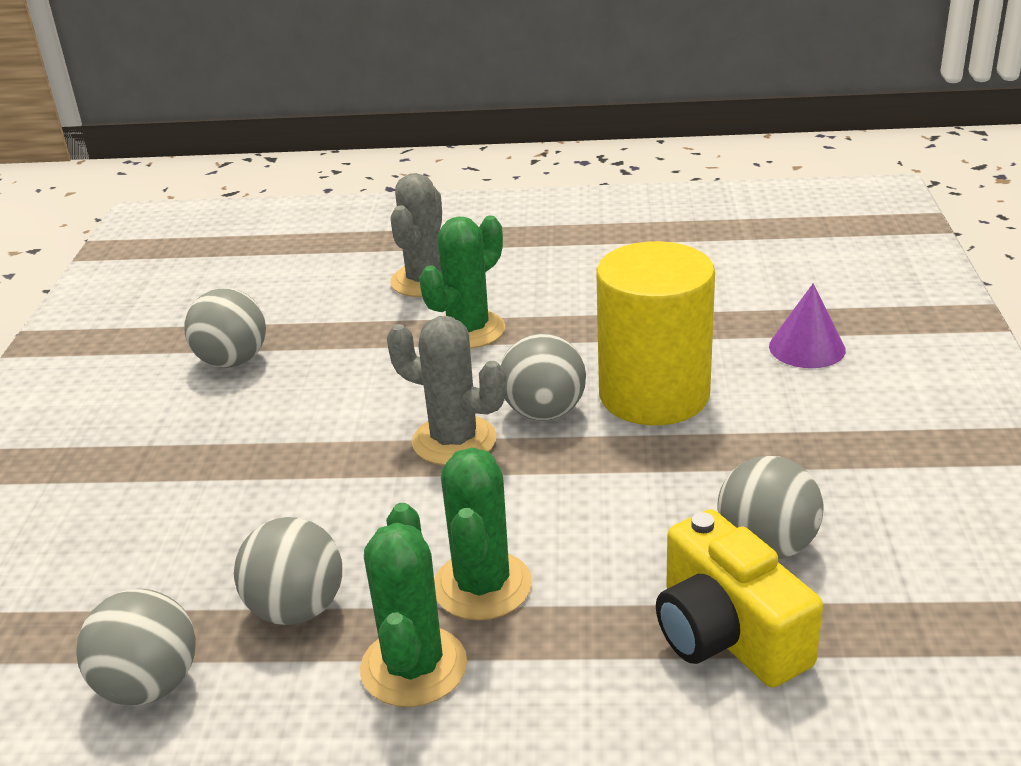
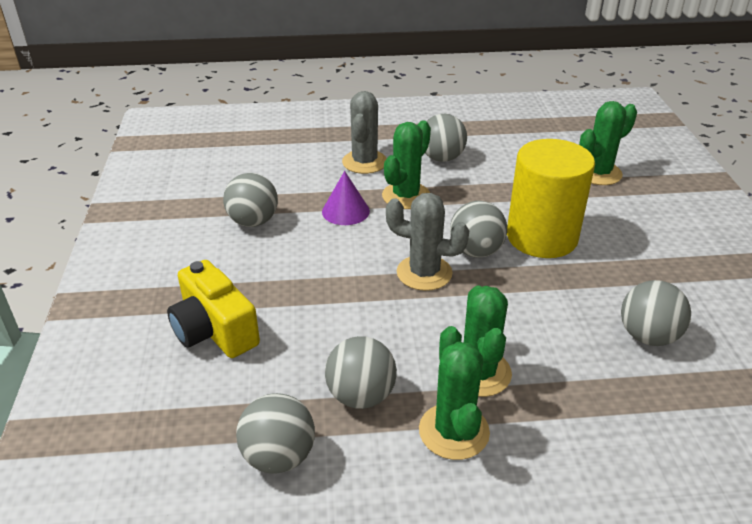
camera: 10 degrees left, 5 degrees up
(543, 276) = (441, 158): none -> grey ball
(727, 634) = (644, 396): yellow camera -> yellow camera (214, 330)
(780, 302) = (598, 173): none -> green cactus
(807, 347) = (625, 203): purple cone -> purple cone (345, 211)

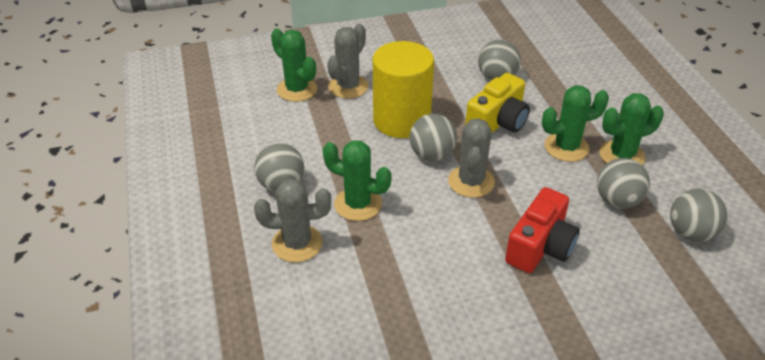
camera: 100 degrees left, 5 degrees up
(214, 330) = (598, 302): yellow camera -> yellow camera (498, 122)
(253, 221) = (432, 315): grey ball -> none
(307, 305) = (540, 247): none -> red camera
(345, 211) = (394, 244): purple cone -> none
(608, 206) = (348, 86): none -> grey cactus

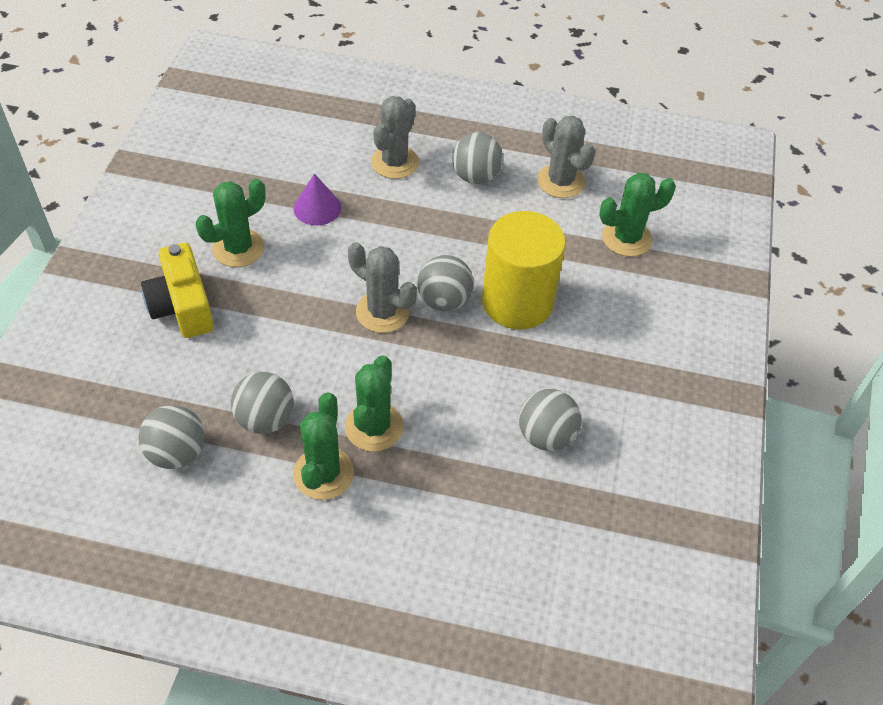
camera: 115 degrees right, 10 degrees up
(348, 86) = (608, 283): grey cactus -> grey cactus (560, 181)
(358, 204) = (413, 217): green cactus -> green cactus (238, 248)
(394, 271) = (317, 208): none -> purple cone
(498, 122) = (460, 387): yellow camera -> yellow camera (182, 306)
(540, 247) = (262, 318): red camera -> none

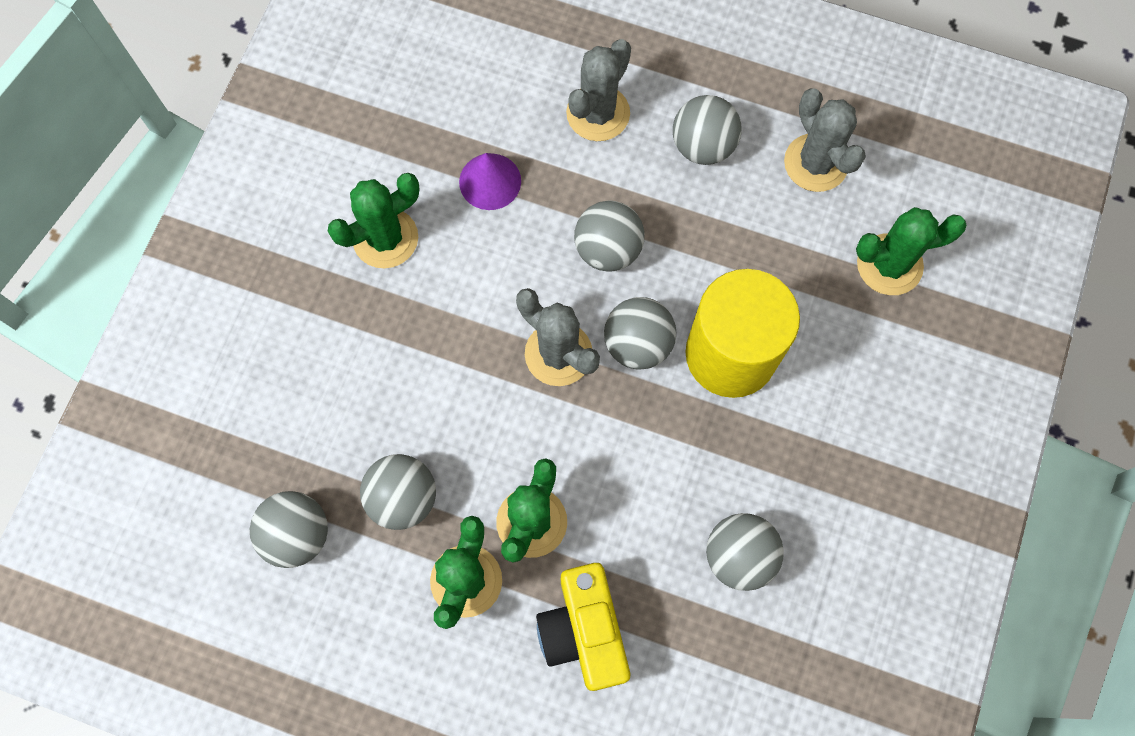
camera: 10 degrees right, 20 degrees up
(182, 306) = (312, 323): yellow camera -> yellow camera (584, 631)
(413, 243) = (608, 249): none -> grey ball

